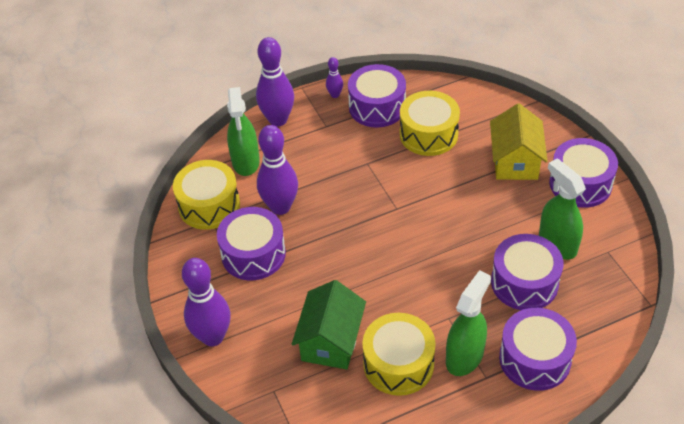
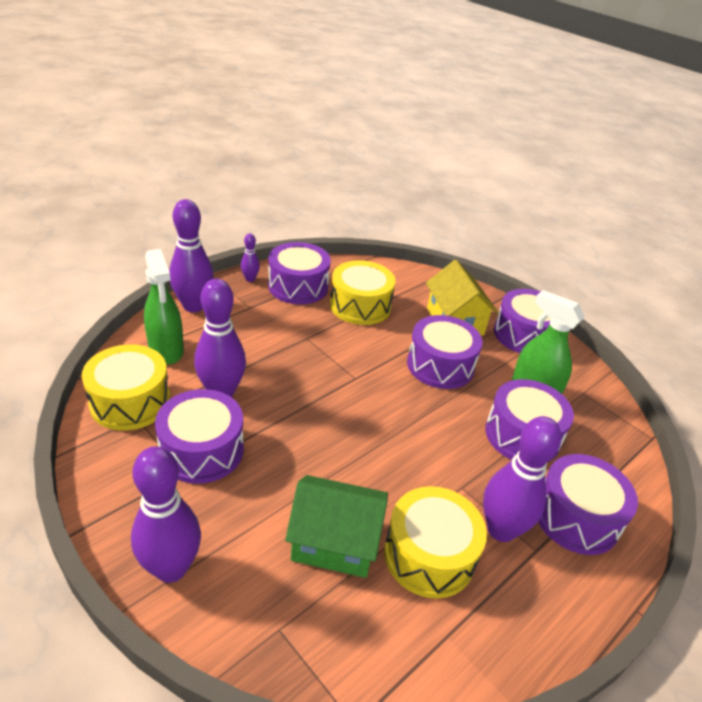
camera: 25 degrees left, 10 degrees down
(331, 341) = (334, 542): green house -> green house turned 75 degrees counterclockwise
(464, 357) = (501, 530): green spray bottle -> purple bowling pin
(479, 205) = (440, 365): none -> purple drum

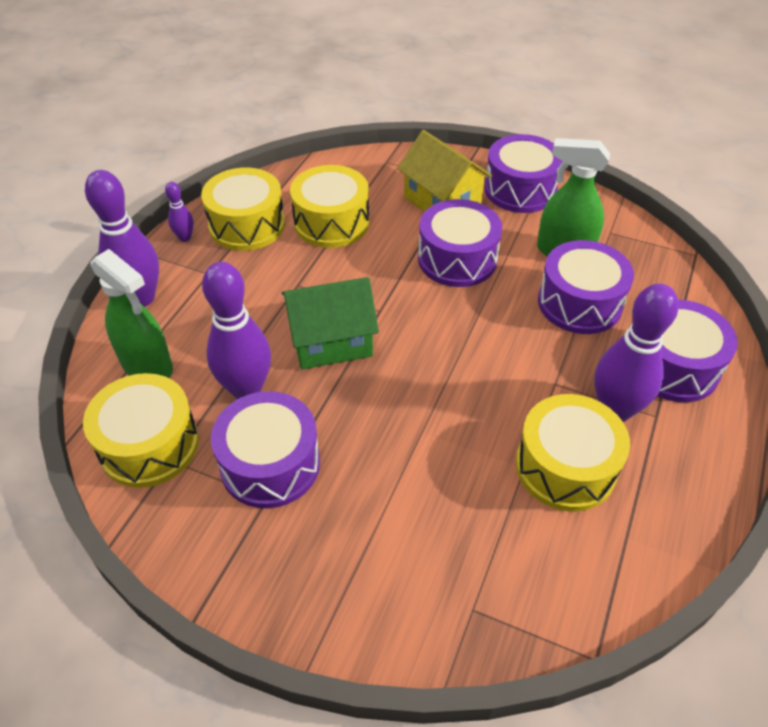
camera: 20 degrees left, 10 degrees up
(171, 568) = (326, 604): purple bowling pin -> none
(298, 286) = (247, 225): purple drum -> yellow drum
(334, 542) = (470, 497): green house -> green house (331, 341)

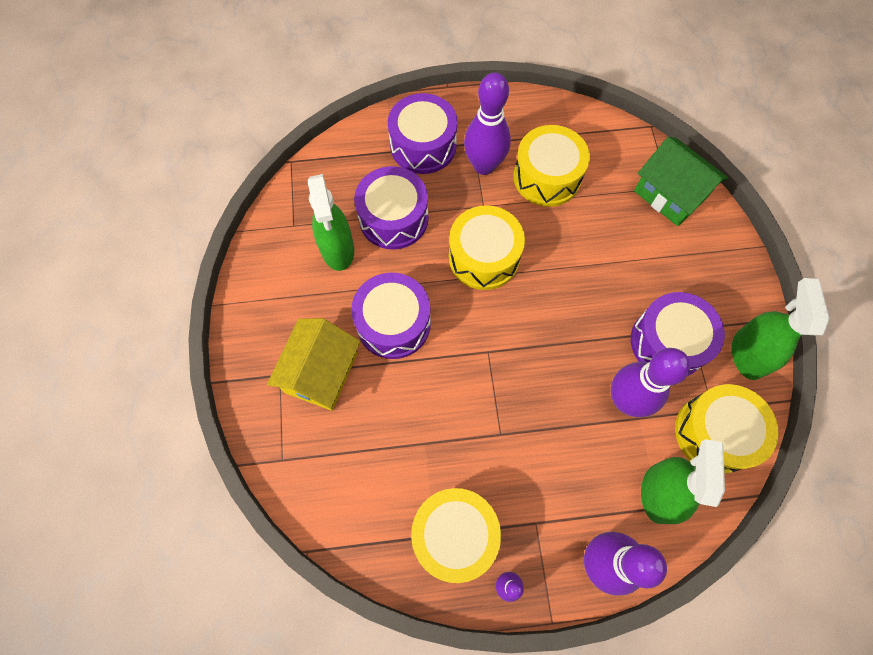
camera: 120 degrees left, 20 degrees up
(192, 539) = (748, 354): none -> green spray bottle
(331, 222) = (405, 456): yellow drum -> yellow drum (484, 257)
(331, 341) = (542, 368): green house -> green house (670, 194)
(520, 190) = (268, 315): purple drum -> none

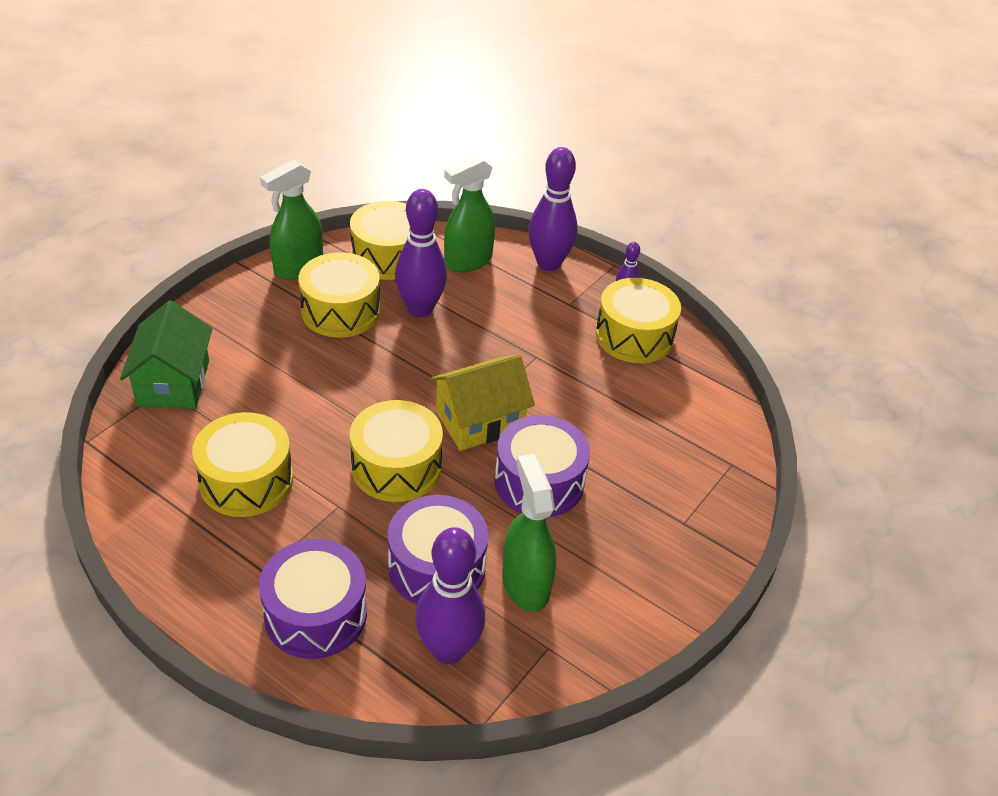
camera: 140 degrees left, 25 degrees down
(321, 373) = (643, 496): yellow house -> yellow house (479, 421)
(337, 249) = (525, 584): green spray bottle -> green spray bottle turned 45 degrees counterclockwise
(484, 165) = (285, 540): purple bowling pin -> purple bowling pin (448, 649)
(668, 342) = (340, 311): purple drum -> yellow drum

